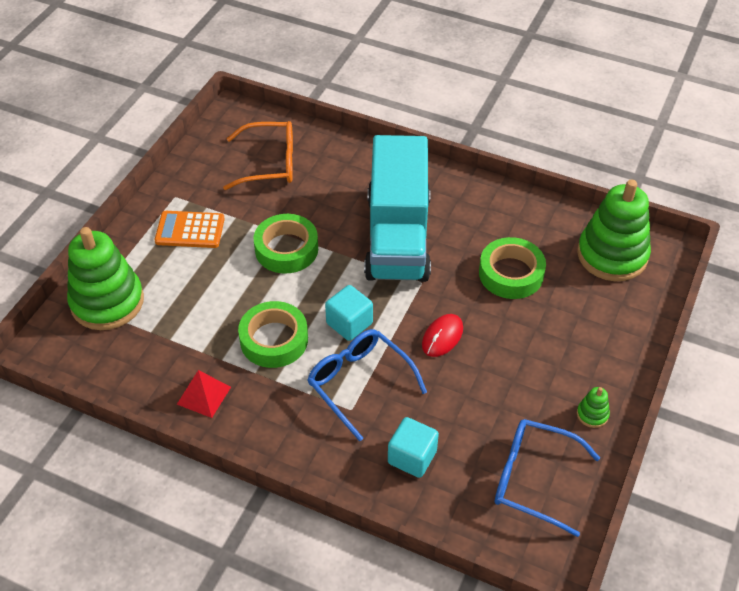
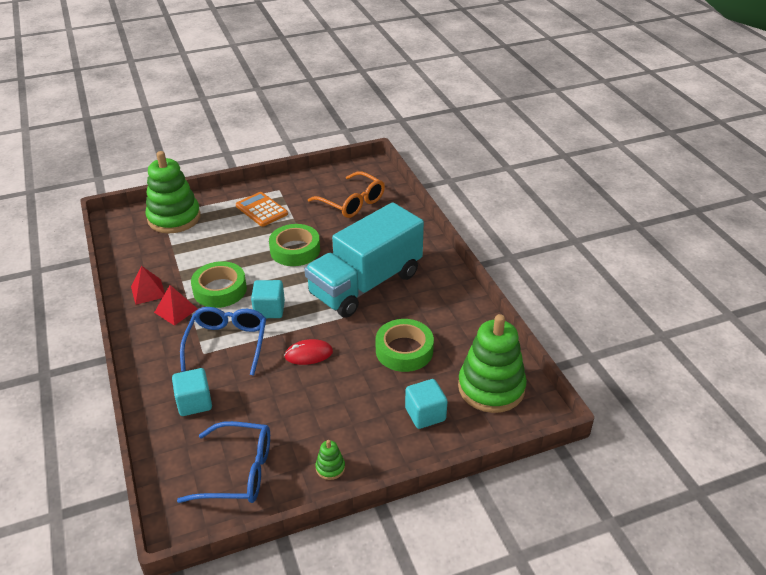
camera: 45 degrees right, 10 degrees down
(262, 391) = (176, 310): none -> red pyramid
(533, 479) = (238, 472): blue glasses -> blue glasses turned 120 degrees clockwise
(597, 314) = (425, 414): none -> turquoise cube

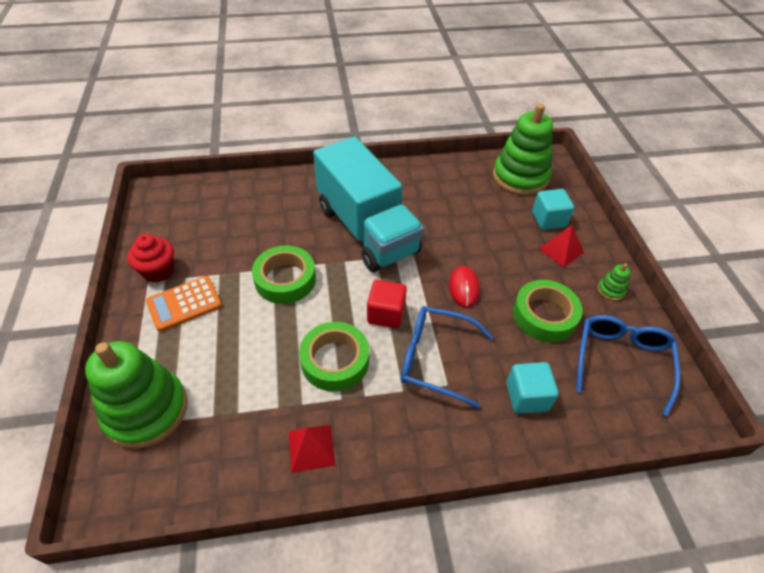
camera: 80 degrees left, 10 degrees up
(176, 310) = (362, 412): red pyramid -> red pyramid (561, 250)
(269, 310) = (386, 314): turquoise cube -> red cube
(290, 191) = (158, 271): none -> red cupcake
(352, 202) = (217, 218): orange glasses -> none
(404, 350) = (469, 219): green tape -> green tape (544, 315)

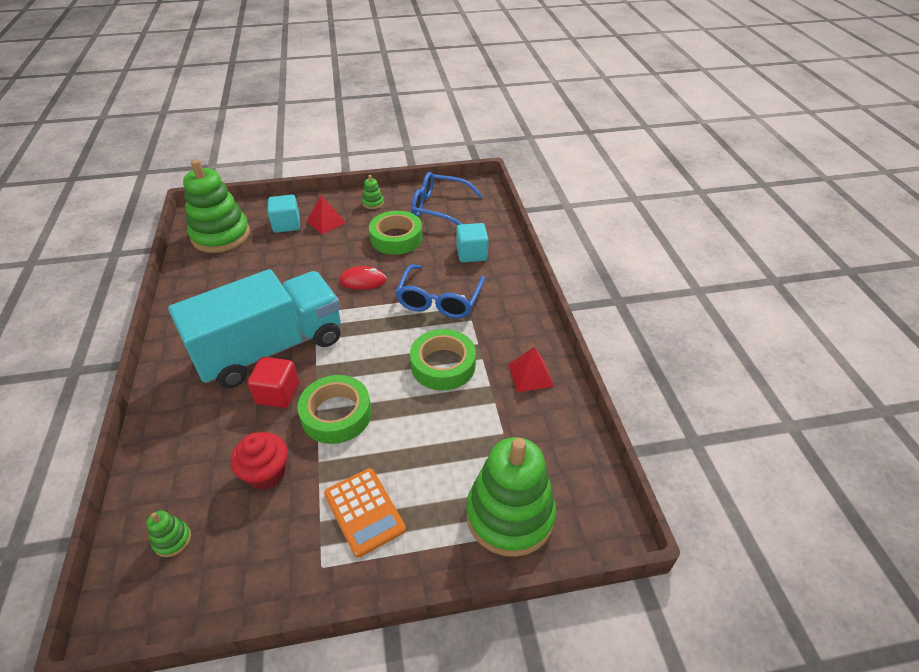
camera: 90 degrees left, 5 degrees down
(158, 271) = (303, 558): red cupcake -> red cupcake (266, 473)
(196, 204) = (172, 540): none -> green stacking toy
(386, 314) = (390, 331): red cube -> red cube (278, 393)

